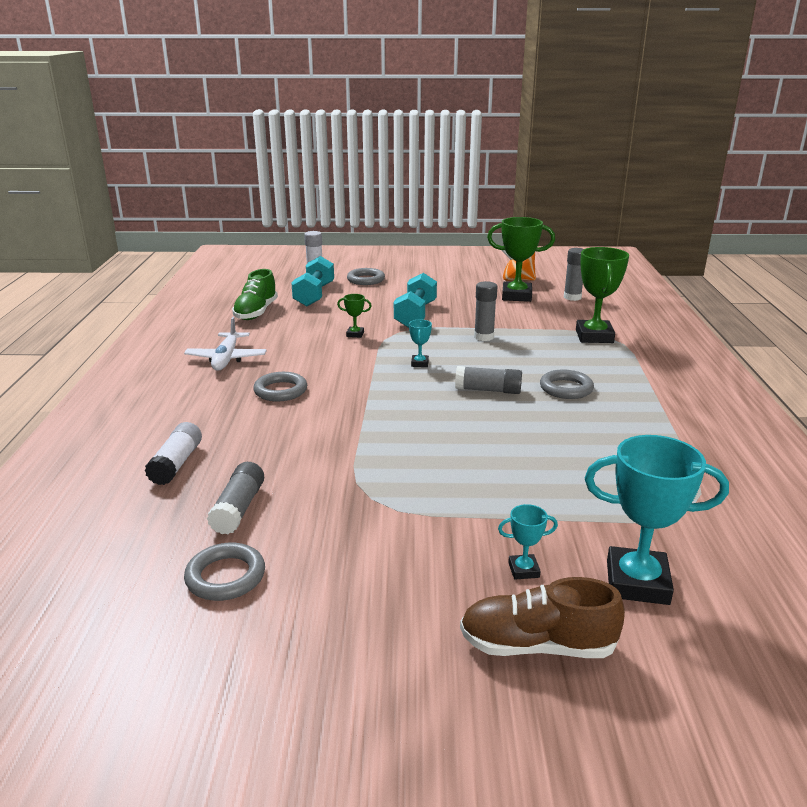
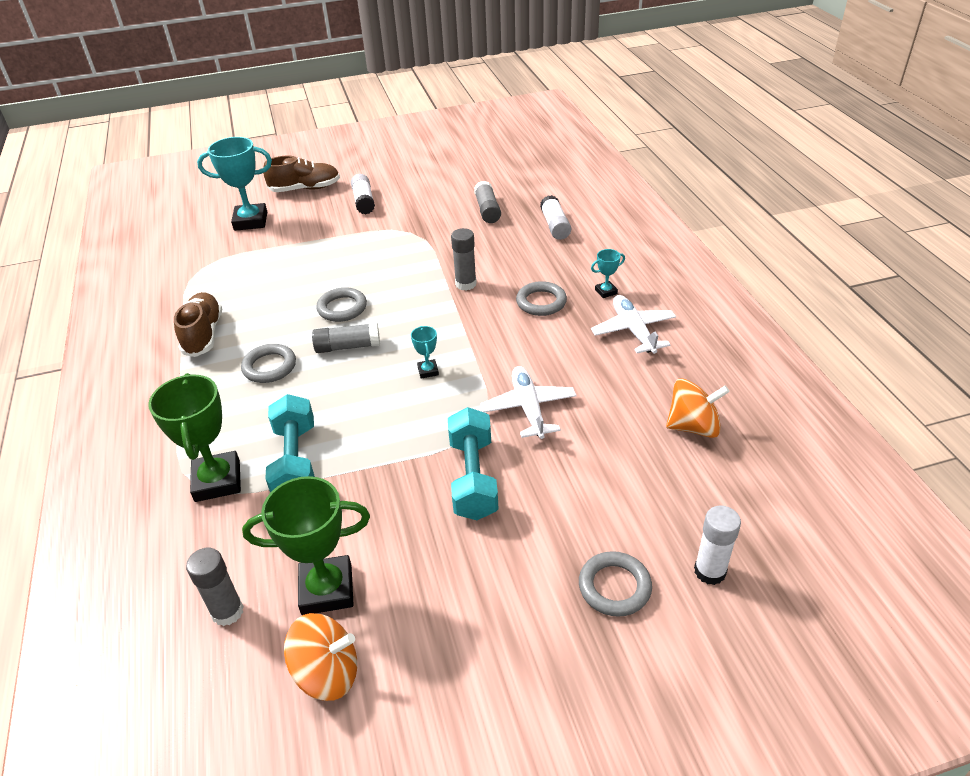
camera: 165 degrees right, 15 degrees up
(225, 576) = (465, 182): grey ring -> grey ring (342, 308)
(256, 312) = (693, 426): green shoe -> orange spinning top
(314, 295) = (657, 500): turquoise dumbbell -> turquoise dumbbell (296, 462)
(355, 334) = (528, 408): green trophy -> white plane
(424, 577) = (364, 201): none -> white glue stick
(484, 337) = (365, 442): grey glue stick -> grey glue stick (466, 284)
(523, 570) = (311, 214): turquoise trophy -> turquoise trophy (606, 291)
(647, 426) = (203, 334): none -> brown shoe

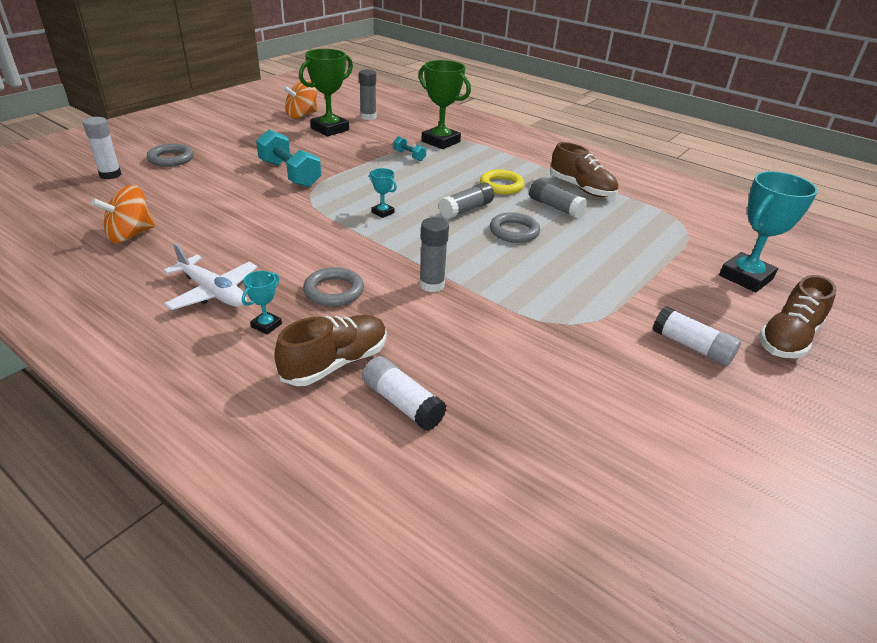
camera: 140 degrees right, 5 degrees down
(269, 367) = (501, 185): grey ring -> yellow ring
(296, 462) = (409, 156): turquoise dumbbell -> turquoise dumbbell, size x0.49
(487, 210) = (524, 395): grey glue stick -> grey glue stick (555, 207)
(528, 408) = (279, 212): white plane -> none
(576, 255) = (335, 363): none -> brown shoe

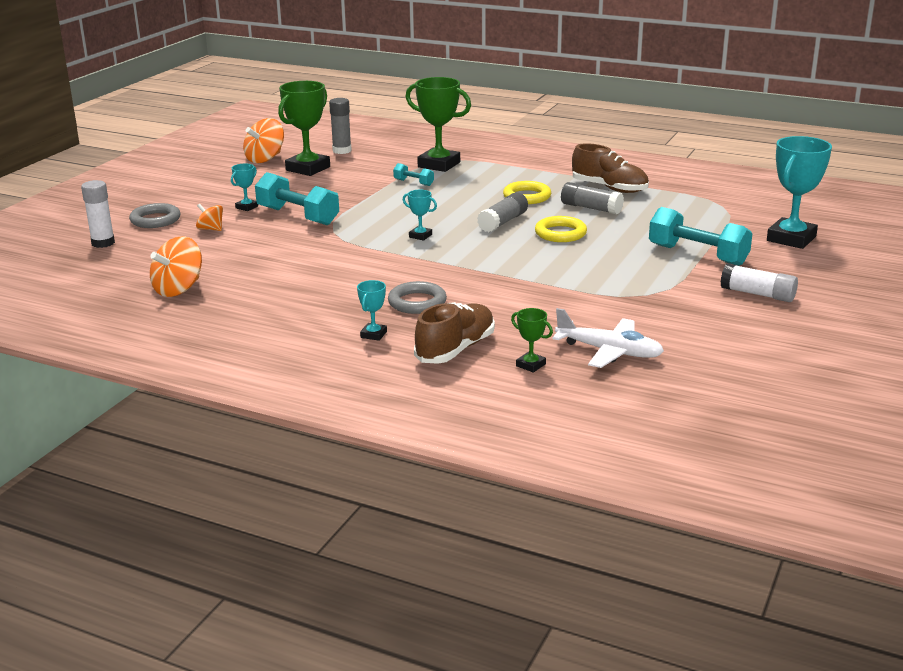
camera: 10 degrees left, 10 degrees down
(208, 175) = (211, 229): none -> orange spinning top
(213, 292) = (303, 319): white plane -> white plane (609, 351)
(254, 158) = (247, 207): none -> turquoise trophy
(402, 403) = (530, 365): white glue stick -> green trophy
(432, 285) = (506, 285): grey glue stick -> none
(514, 231) = (560, 233): grey ring -> yellow ring
(641, 281) = (697, 255): none -> turquoise dumbbell
(788, 338) = (838, 277): brown shoe -> none

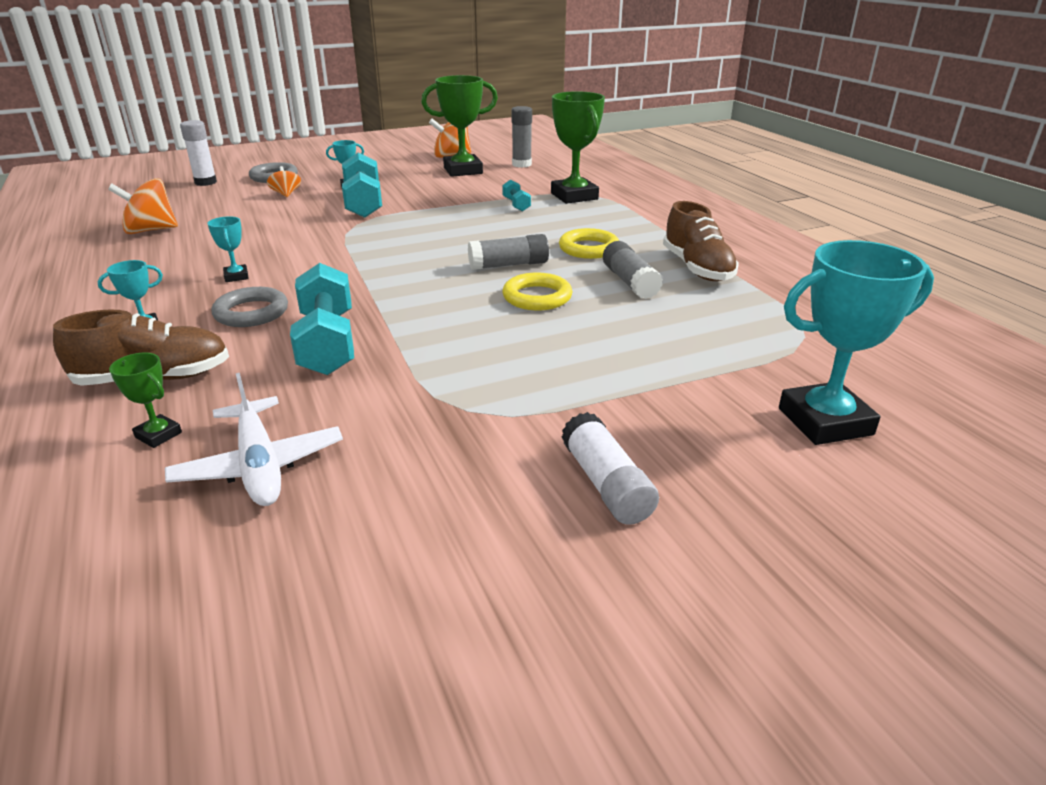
camera: 40 degrees right, 5 degrees up
(420, 236) = (408, 252): turquoise trophy -> turquoise trophy (236, 276)
(530, 365) = (158, 435): green trophy -> green trophy turned 45 degrees counterclockwise
(697, 255) = (639, 387): turquoise dumbbell -> turquoise dumbbell (328, 343)

